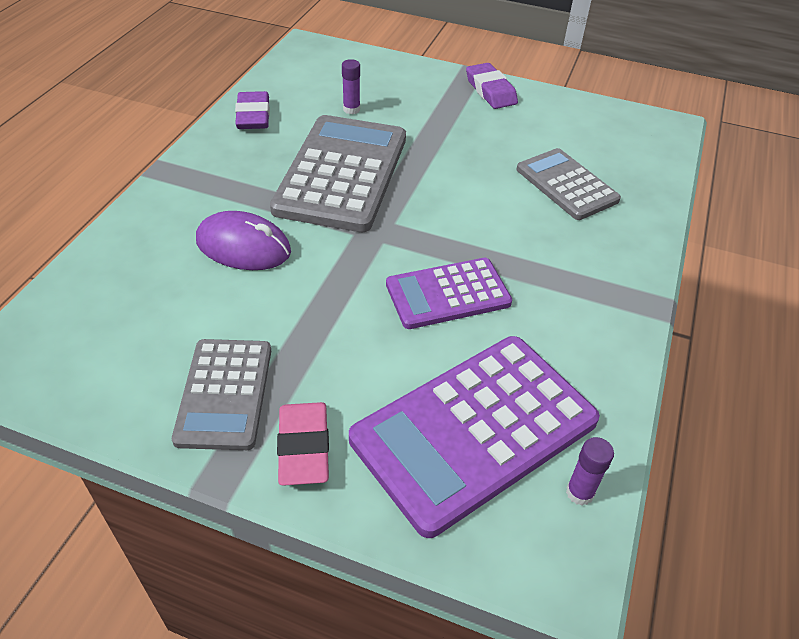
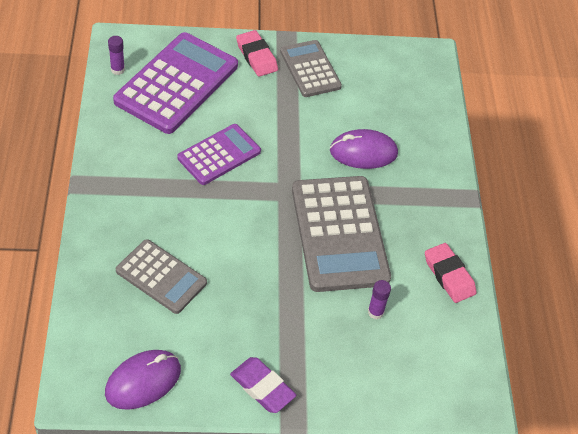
camera: 155 degrees right, 5 degrees up
(253, 116) = (449, 275): purple eraser -> pink eraser
(602, 117) = (143, 381): none -> purple mouse

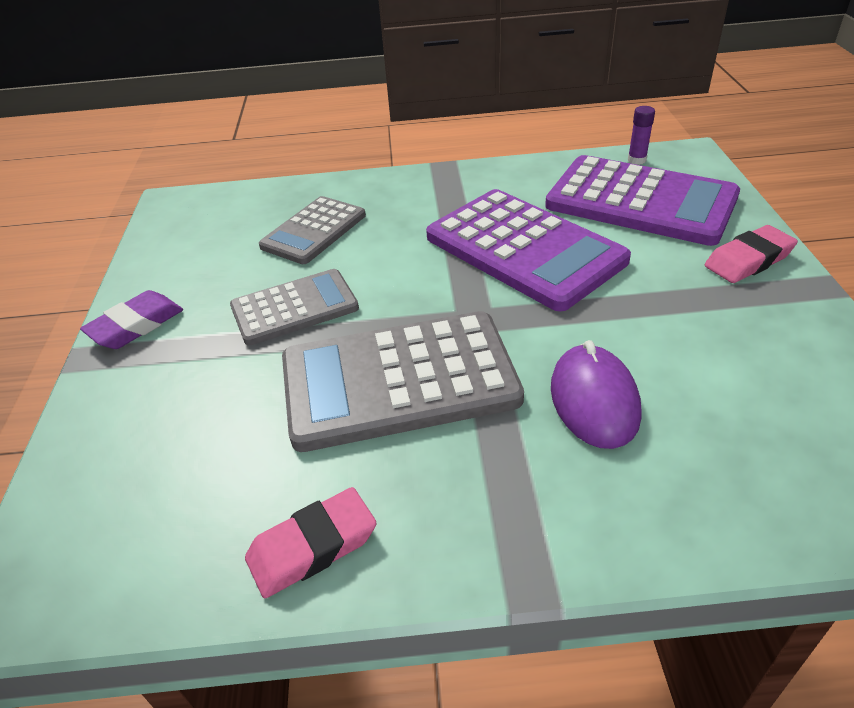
camera: 95 degrees right, 10 degrees down
(143, 381) = (172, 238): purple mouse -> none
(219, 155) = (524, 249): purple calculator -> purple calculator, size x1.69
(310, 69) = (764, 318): grey calculator -> grey calculator (294, 308)
(375, 312) = (239, 435): purple glue stick -> none

